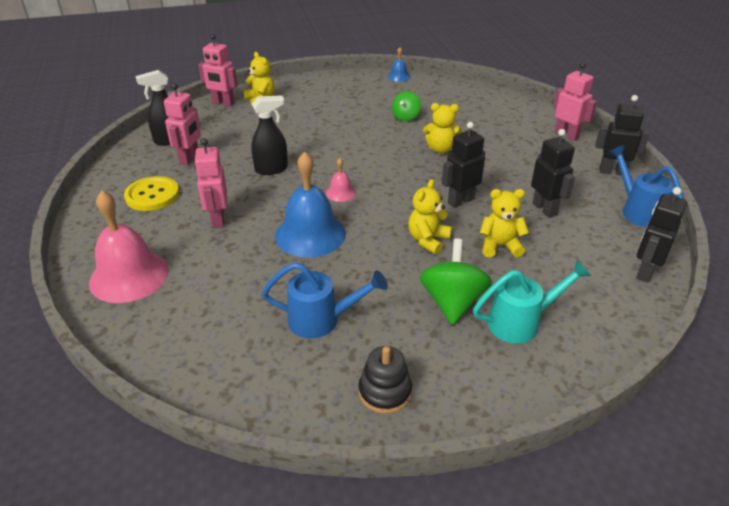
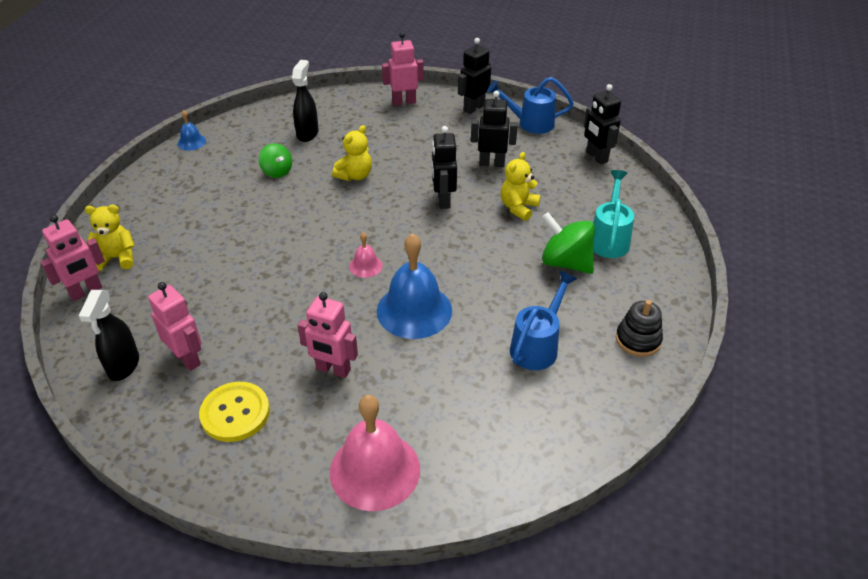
camera: 60 degrees left, 5 degrees up
(271, 169) = (277, 299): black spray bottle -> black spray bottle (307, 133)
(428, 240) = (481, 242): yellow teddy bear -> none

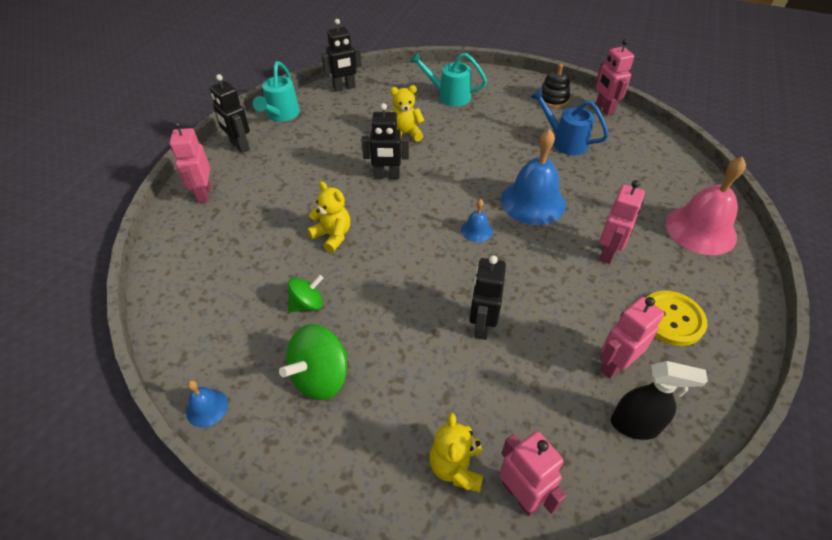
camera: 85 degrees left, 5 degrees up
(307, 133) = (235, 277): black spray bottle -> none
(365, 266) = (476, 230): pink bell -> blue bell
(491, 163) = (337, 143): black robot -> black robot (481, 326)
(518, 207) = (404, 134): yellow teddy bear -> yellow teddy bear turned 135 degrees clockwise
(530, 123) = (281, 115): blue watering can -> turquoise watering can
(565, 262) = (475, 119): green spinning top -> green spinning top (320, 377)
(632, 397) = (604, 109): none -> pink robot

